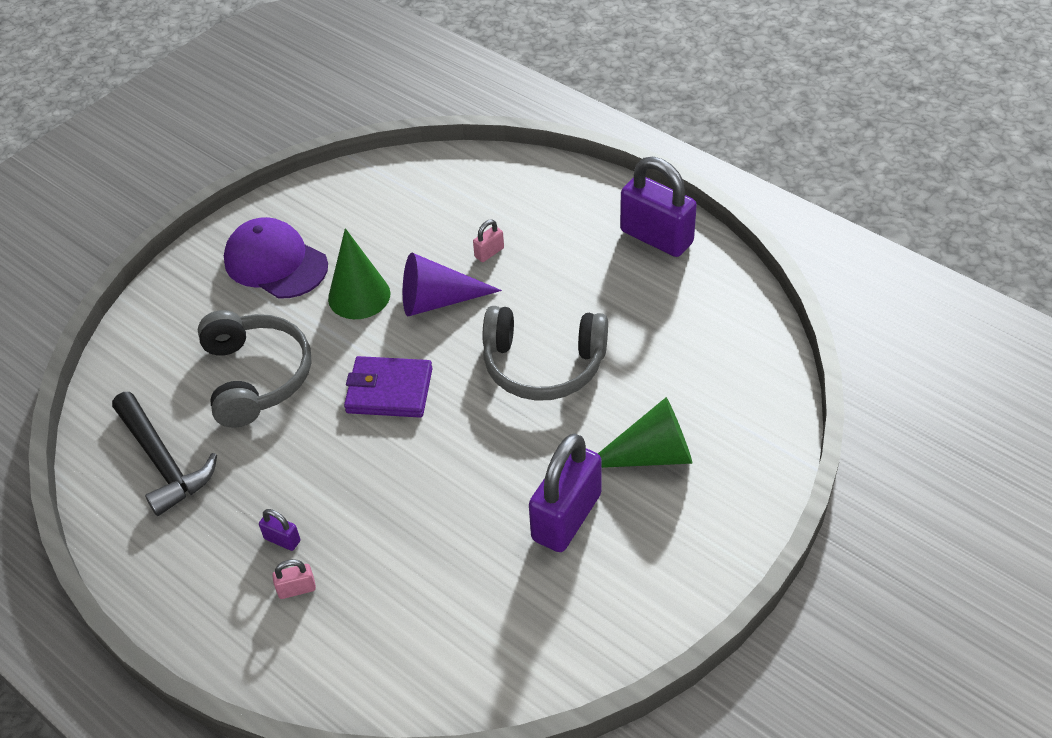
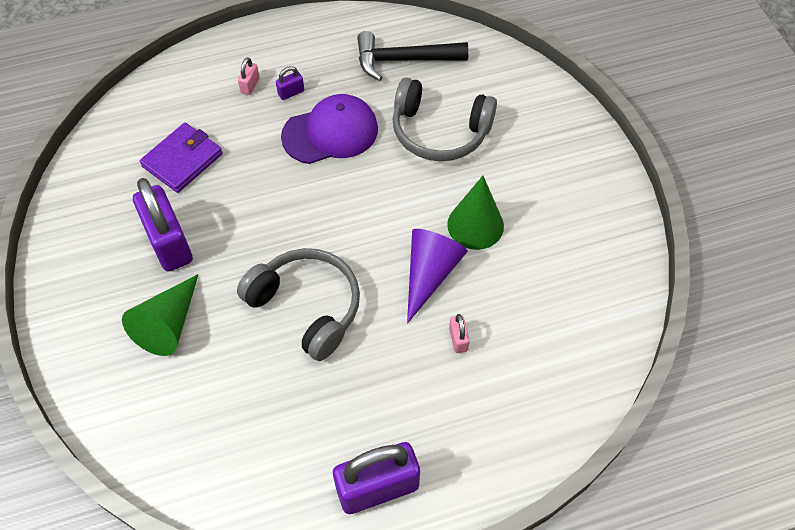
camera: 120 degrees right, 10 degrees up
(275, 263) = (553, 189): purple cap -> purple cap (330, 132)
(389, 390) = (363, 199): purple wallet -> purple wallet (182, 160)
(543, 365) = (307, 307): grey headphones -> grey headphones turned 90 degrees clockwise

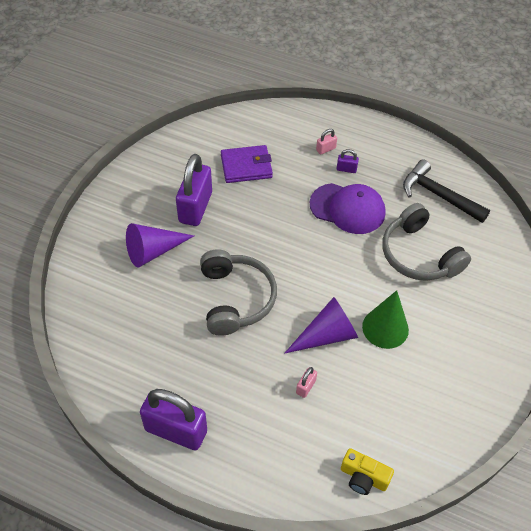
camera: 40 degrees right, 5 degrees down
(168, 324) = (153, 251): green cone -> purple cone
(586, 380) = (363, 477): none -> yellow camera

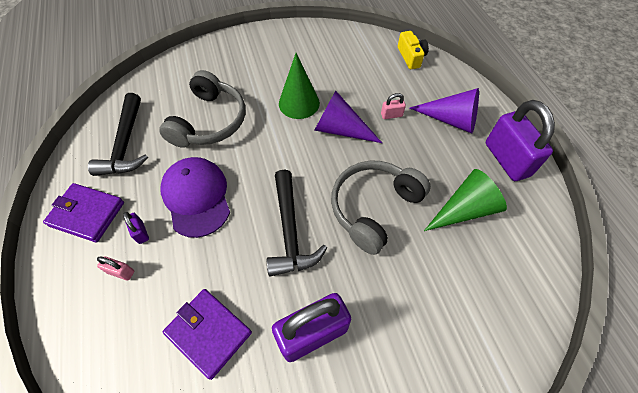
camera: 130 degrees left, 5 degrees up
(153, 251) = (401, 322): purple cone -> purple cone (450, 120)
(174, 353) = (464, 209): none -> green cone
(269, 240) = (290, 231): none -> black hammer
(388, 151) = (87, 214): none -> purple wallet

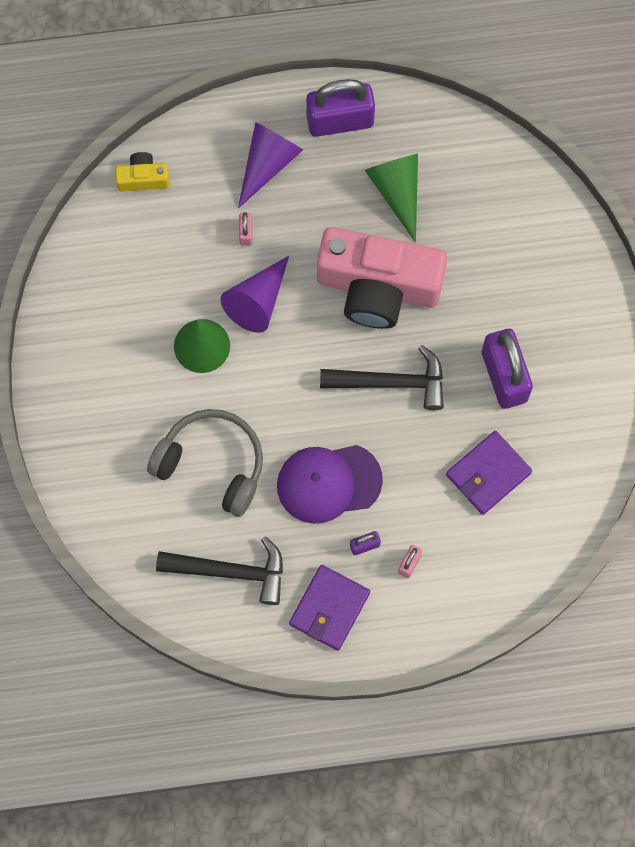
camera: 80 degrees left, 15 degrees up
(374, 208) = (378, 287): grey headphones -> pink camera

